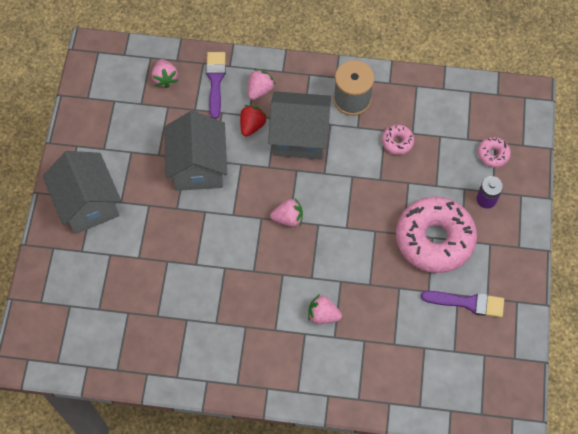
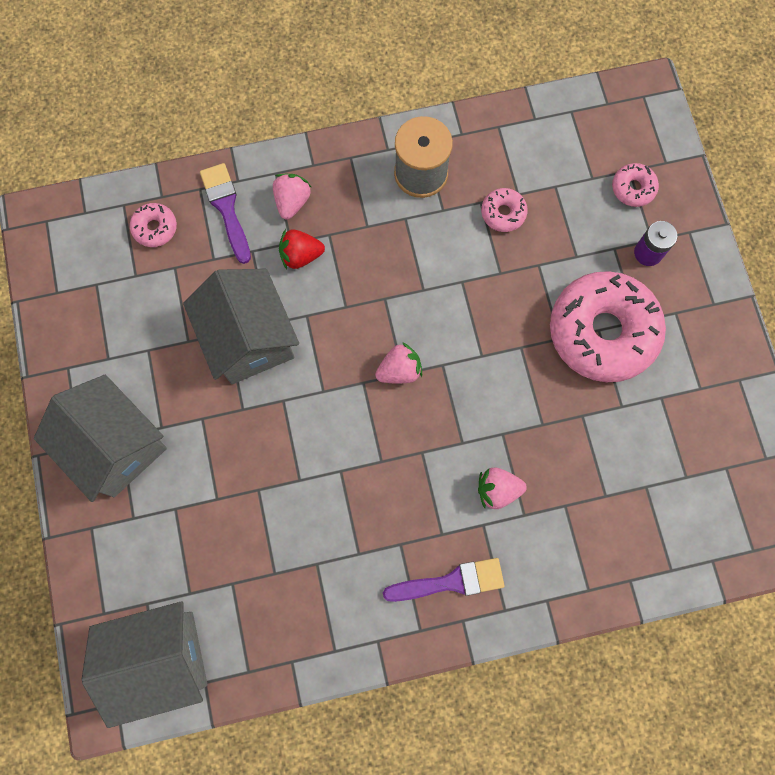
camera: 20 degrees left, 10 degrees up
(165, 78) = (155, 228): pink strawberry -> pink donut
(252, 125) = (301, 255): red strawberry -> red strawberry turned 105 degrees counterclockwise
(299, 137) = (371, 250): grey house -> grey house (161, 658)
(467, 303) = (678, 404): purple brush -> purple brush (450, 582)

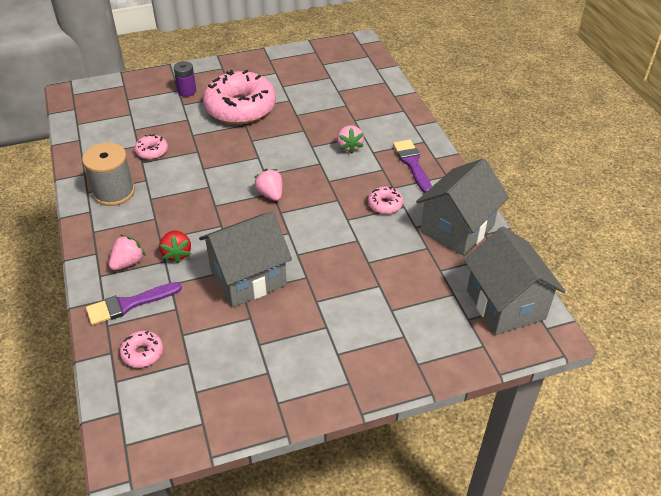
camera: 95 degrees left, 30 degrees down
(116, 447) = (346, 355): grey house -> grey house (457, 229)
(292, 201) = (128, 262): pink strawberry -> pink strawberry turned 120 degrees clockwise
(633, 188) = (140, 97): pink donut -> pink donut (385, 204)

